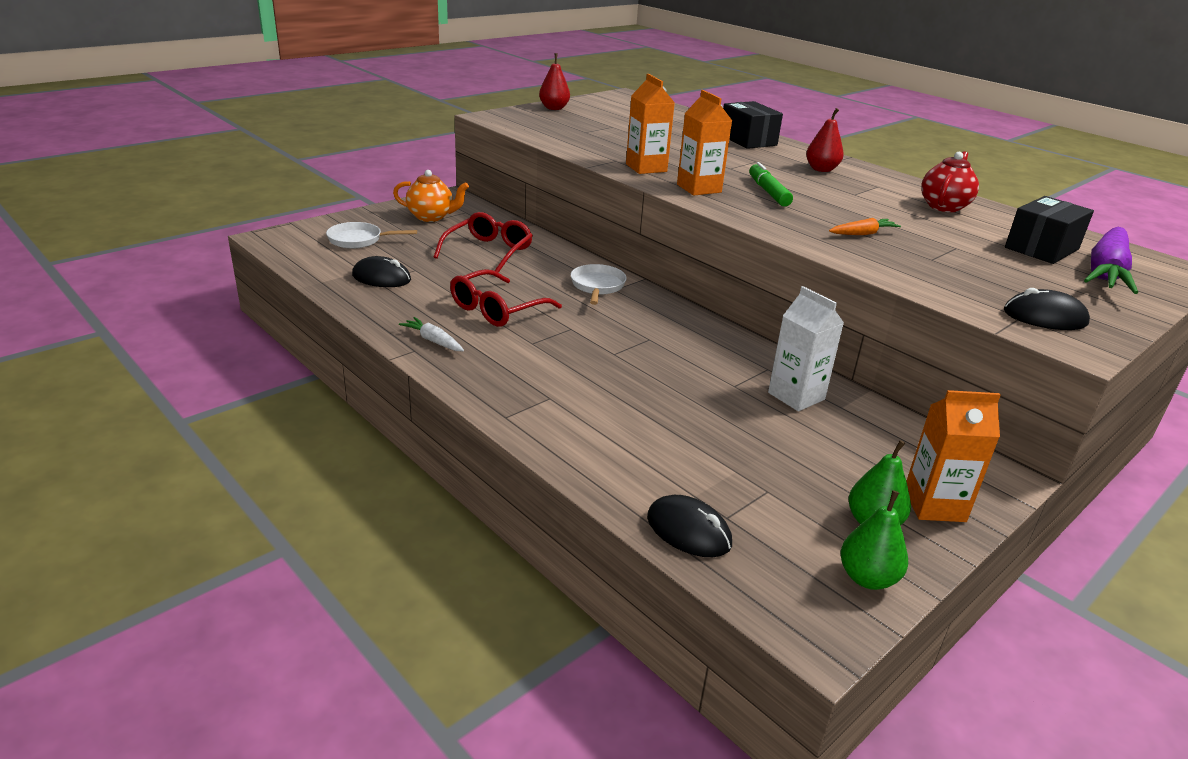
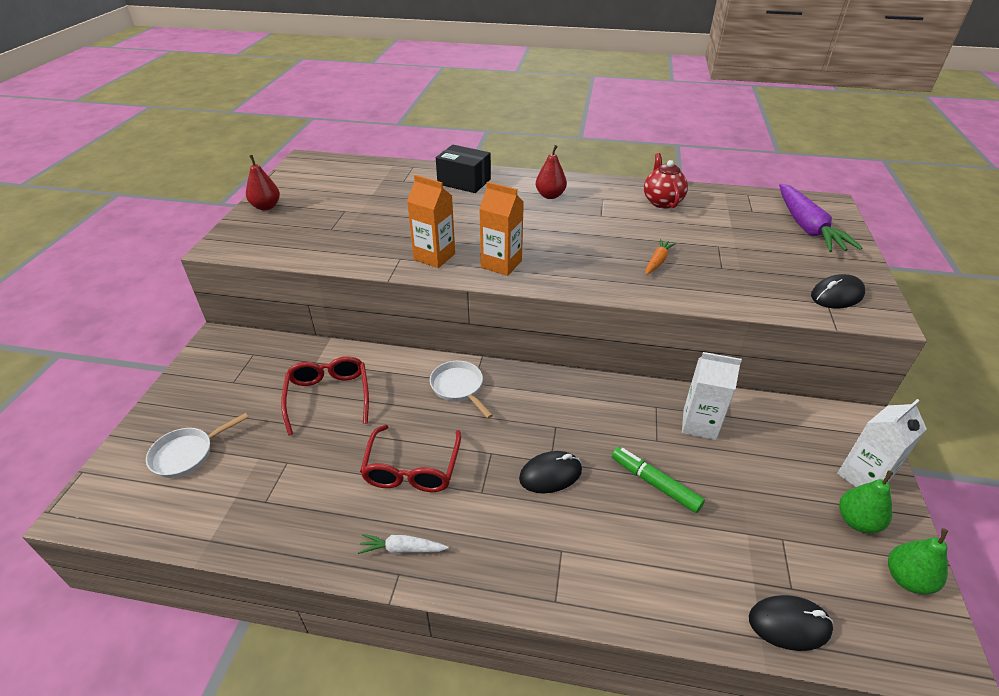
camera: 35 degrees left, 10 degrees up
(381, 278) = (266, 494): black mouse -> black mouse (550, 474)
(431, 217) = (227, 379): orange teapot -> none
(768, 192) = (549, 242): green marker -> green marker (654, 484)
(934, 505) = (863, 477): orange carton -> white carton
(1041, 248) = (755, 220): black box -> none

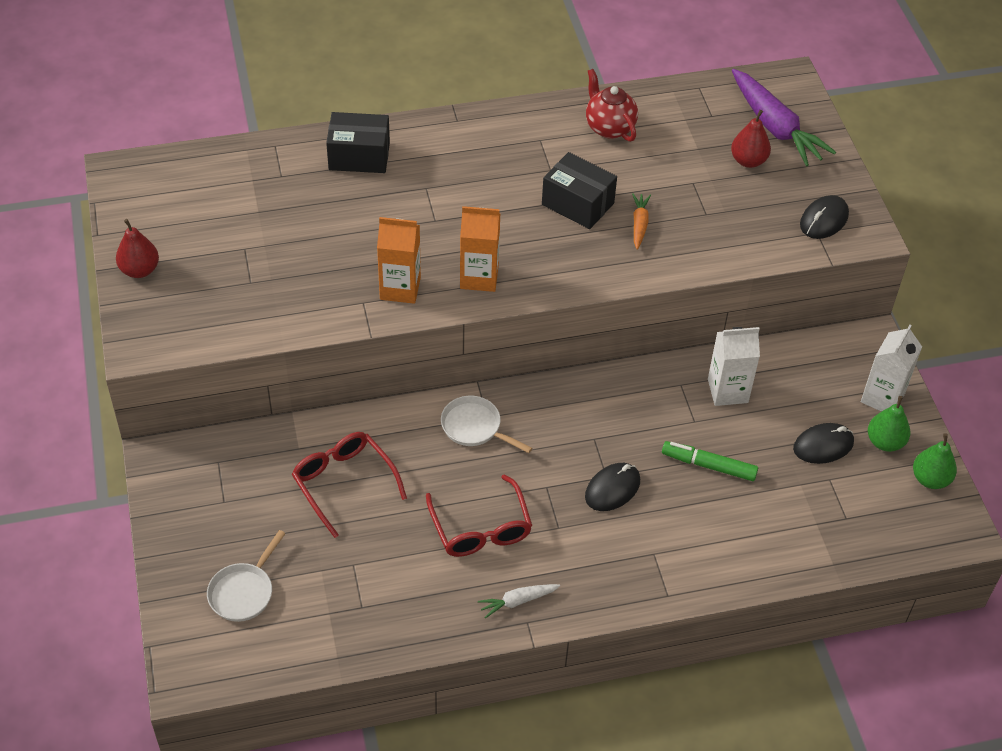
camera: 25 degrees left, 10 degrees up
(550, 195) = (477, 152): red pear -> red pear (748, 161)
(611, 238) = (577, 204): none -> black box
(789, 624) = (851, 547): black mouse -> black mouse (823, 445)

